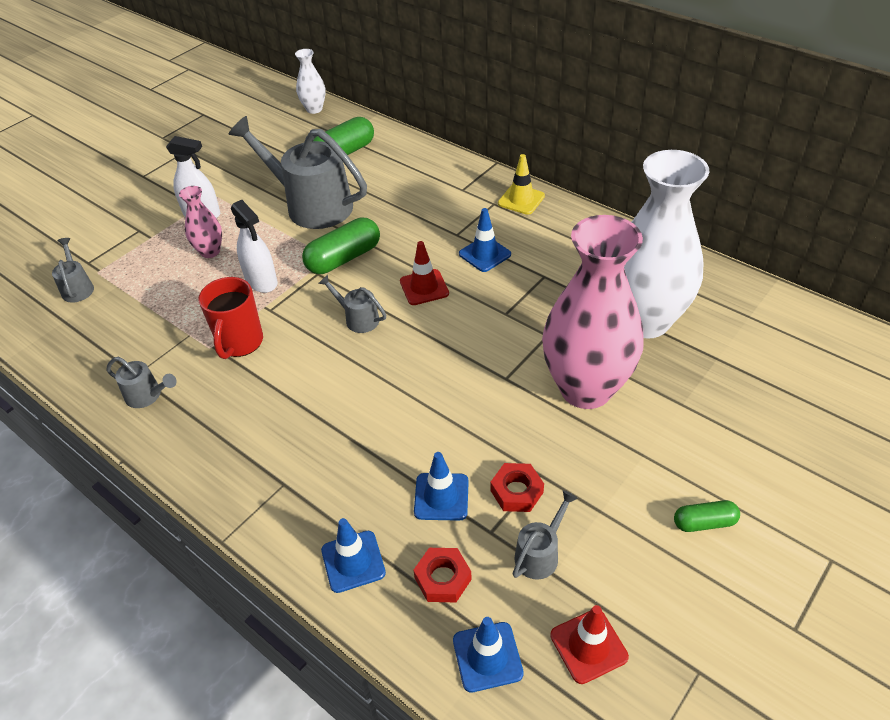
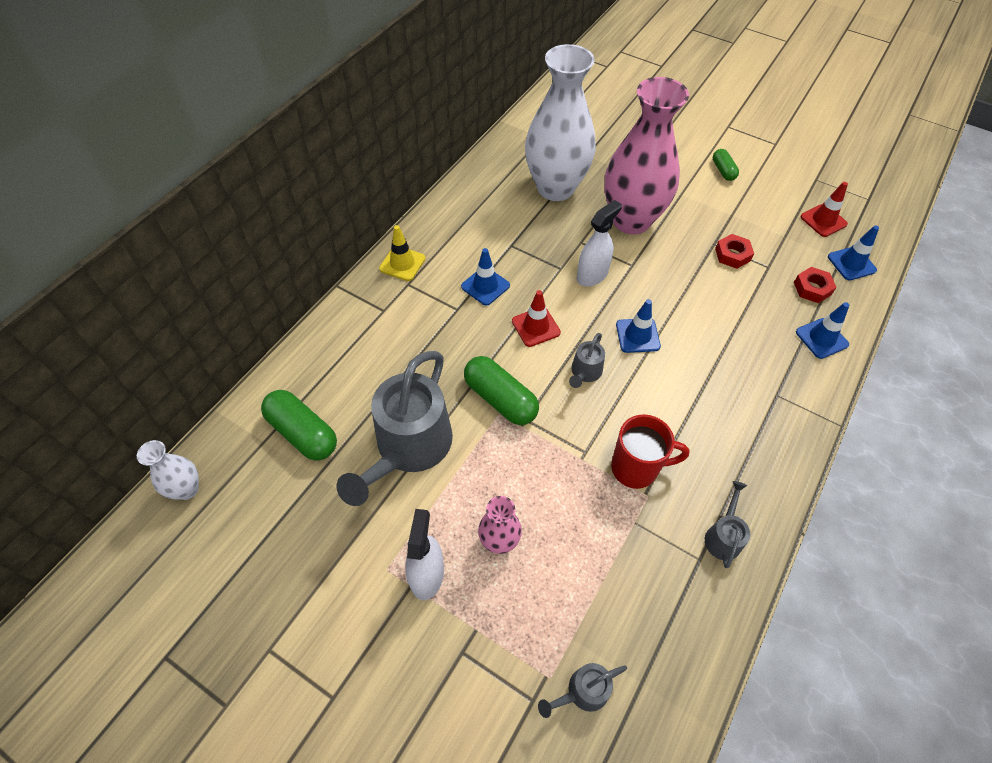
camera: 100 degrees left, 10 degrees up
(261, 281) = (544, 470): white spray bottle -> white spray bottle (592, 275)
(441, 497) = (751, 294): blue traffic cone -> blue traffic cone (637, 335)
(540, 553) = (774, 242): grey watering can -> none

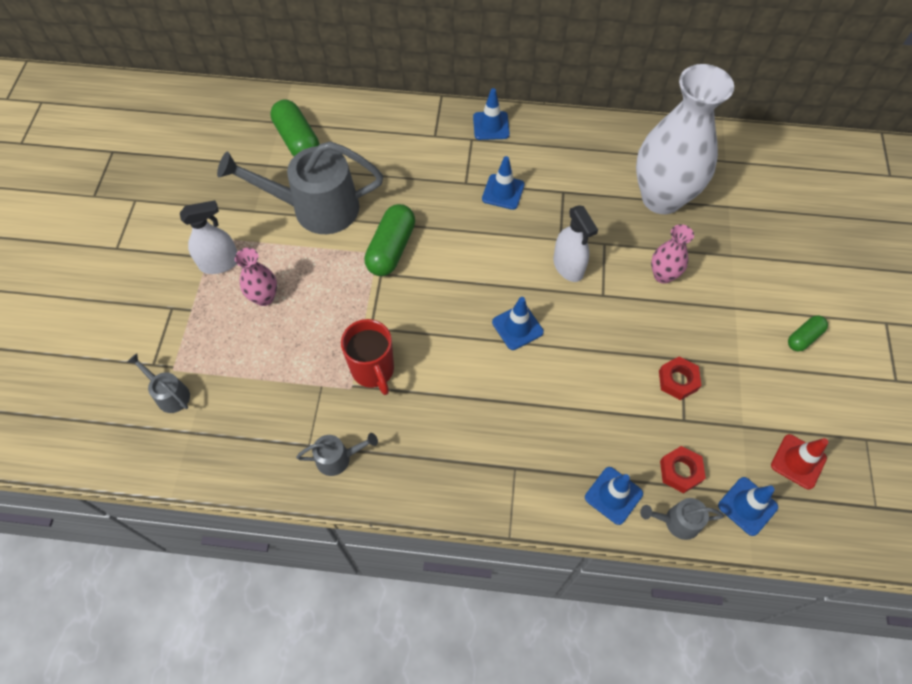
camera: 65 degrees right, 5 degrees up
(187, 489) = (225, 101): white vase -> none
(303, 433) = (297, 140): green capsule -> green capsule turned 45 degrees counterclockwise
(402, 263) = (491, 126): yellow traffic cone -> blue traffic cone
(536, 327) = (480, 245): red traffic cone -> none
(585, 373) = (451, 299): grey watering can -> grey watering can (676, 522)
(592, 275) = (568, 267): white spray bottle -> white spray bottle turned 45 degrees clockwise
(631, 220) = (663, 275): pink vase -> pink vase, size x0.45

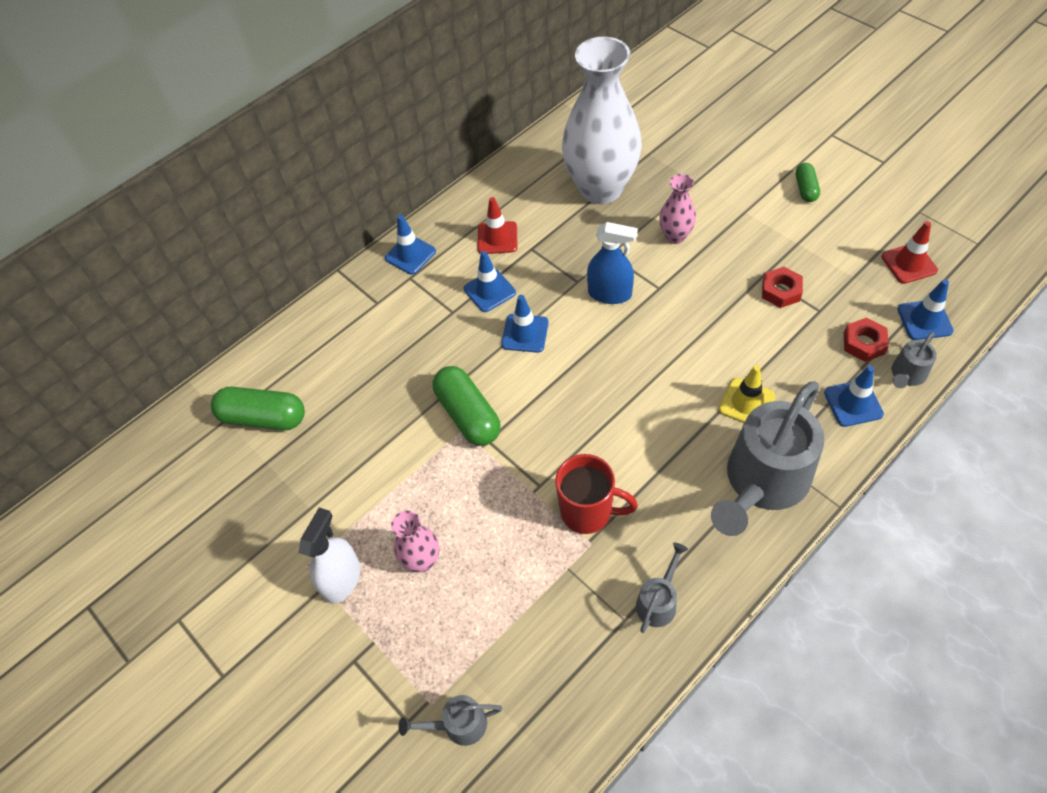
camera: 45 degrees left, 5 degrees down
(315, 208) = (360, 451): grey watering can -> grey watering can (762, 483)
(517, 327) = (638, 369): blue traffic cone -> blue traffic cone (525, 333)
(549, 418) = (746, 403): none -> yellow traffic cone
(553, 165) = (497, 238): none -> red traffic cone
(568, 267) = (610, 294): white spray bottle -> blue spray bottle

